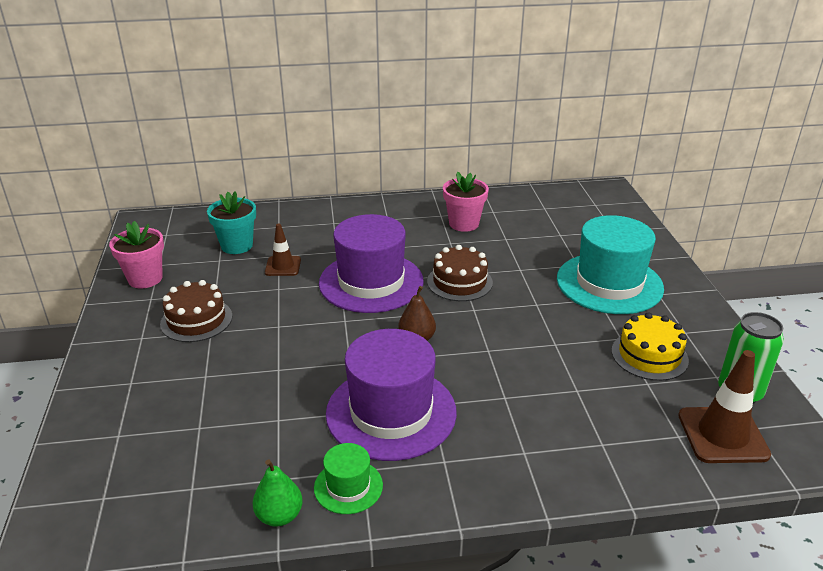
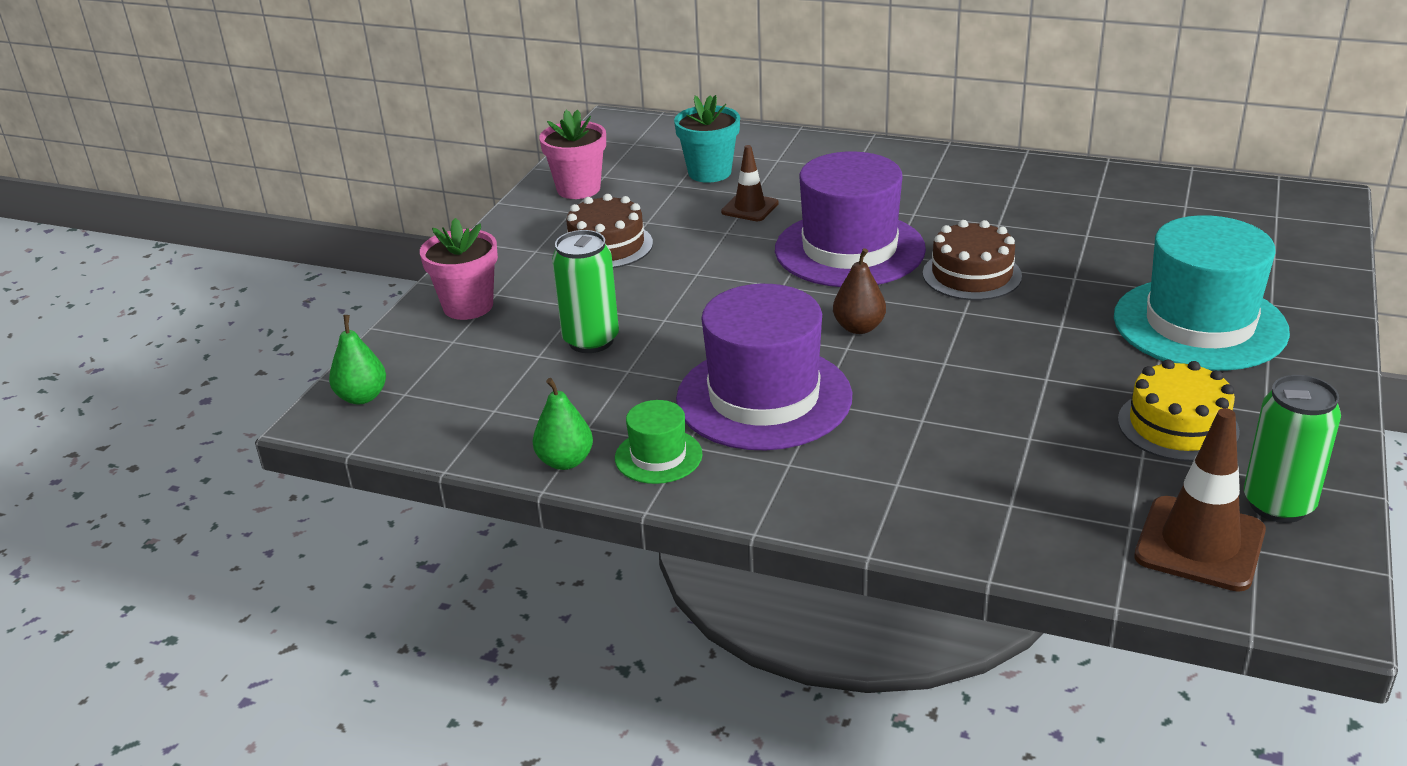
camera: 30 degrees right, 0 degrees up
(65, 513) = (362, 397): none -> green pear
(233, 402) = (591, 341): none -> green can
(464, 224) = (1039, 203): pink flower pot -> pink flower pot (468, 306)

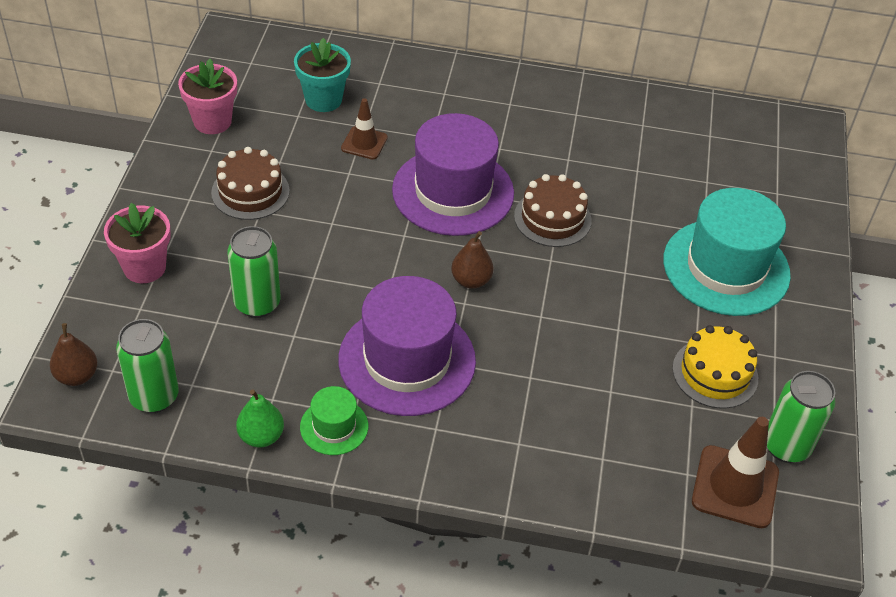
camera: 15 degrees left, 15 degrees up
(362, 397) = (77, 376): green pear -> brown pear
(446, 419) = (154, 397): none -> green can

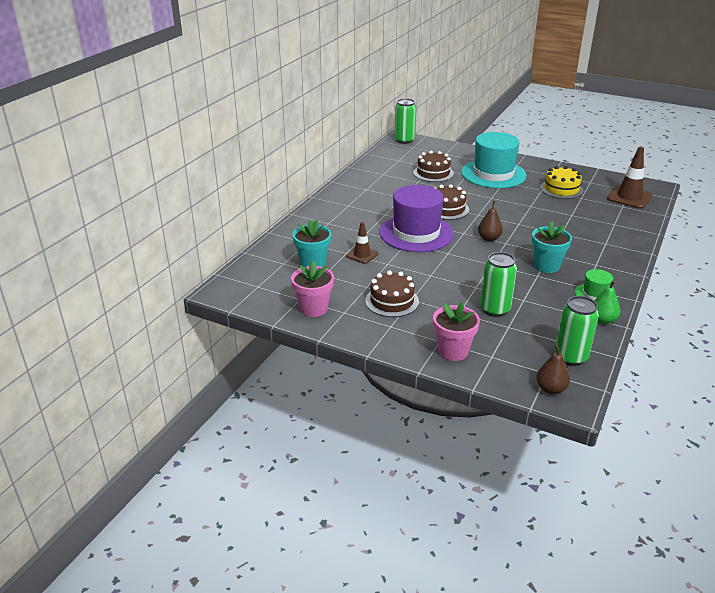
camera: 70 degrees left, 15 degrees down
(407, 360) = (546, 266): purple hat -> turquoise flower pot
(683, 186) = (433, 173): none -> brown cake
(786, 446) = (605, 182): green can -> green can (404, 140)

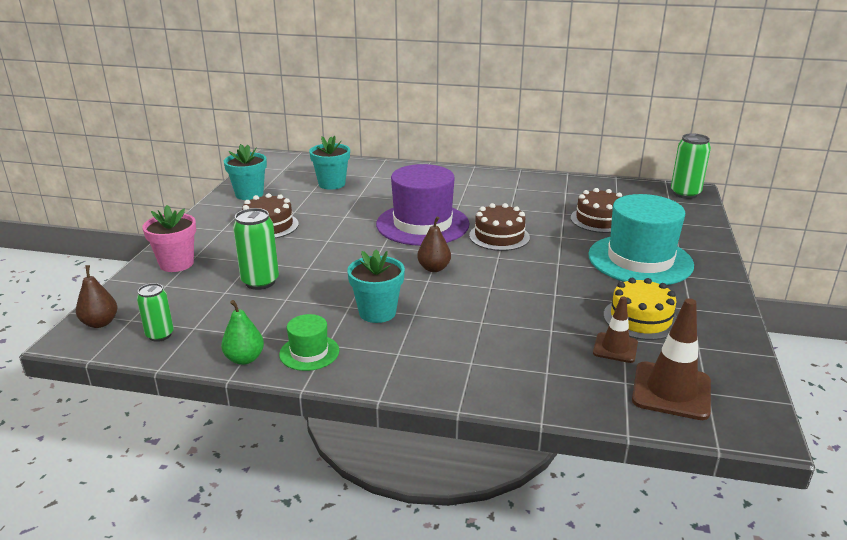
camera: 75 degrees right, 5 degrees down
(313, 308) = (249, 194): pink flower pot -> turquoise flower pot
(362, 255) = (358, 202): brown traffic cone -> brown traffic cone (615, 348)
(571, 357) = (160, 335): green can -> green can, size x0.65

